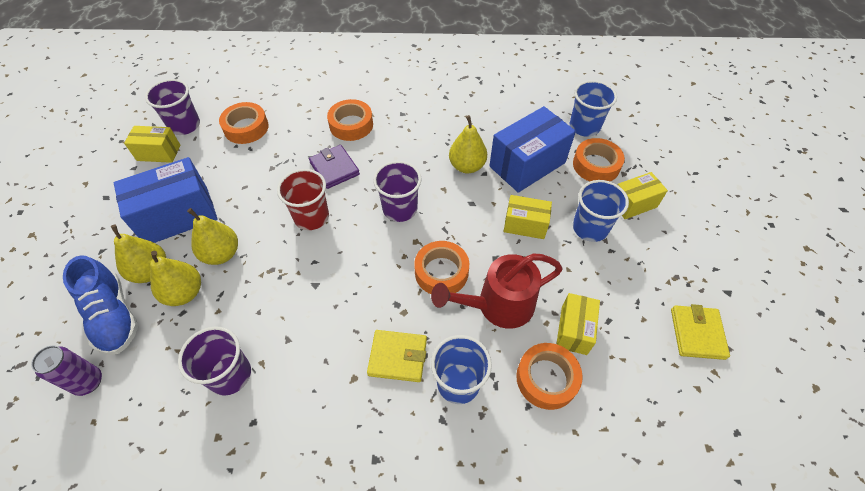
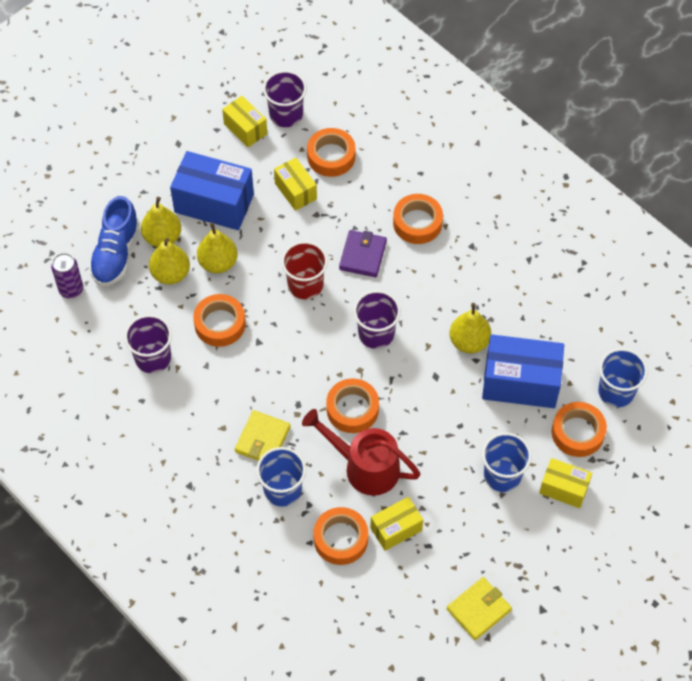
camera: 45 degrees right, 5 degrees up
(267, 297) = (220, 324): none -> orange tape
(398, 357) = (262, 439): yellow wallet -> yellow wallet turned 60 degrees clockwise
(525, 225) = (455, 429): yellow box -> yellow box (296, 191)

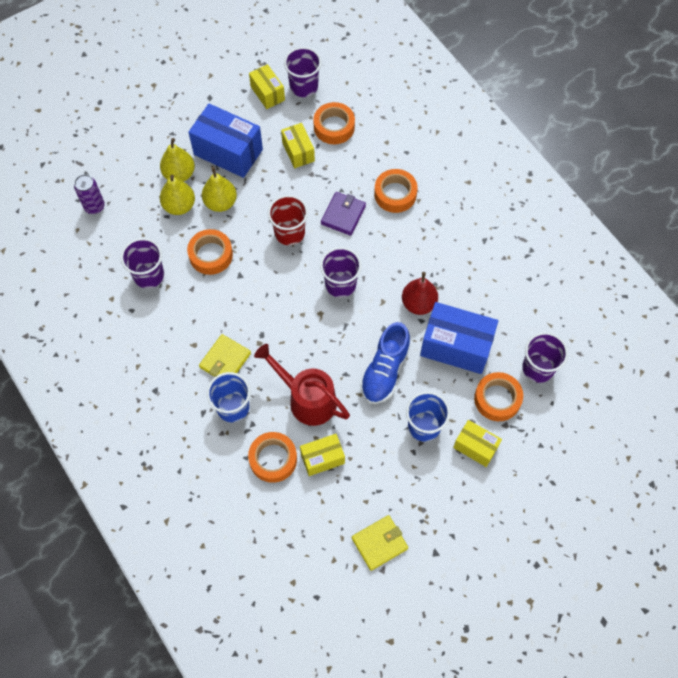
camera: 10 degrees right, 5 degrees up
(116, 253) = (138, 182): blue shoe -> blue shoe (385, 371)
(352, 409) = (307, 346): orange tape -> none
(469, 342) = (418, 303): yellow pear -> red pear
(616, 391) = (538, 368): blue cup -> purple cup

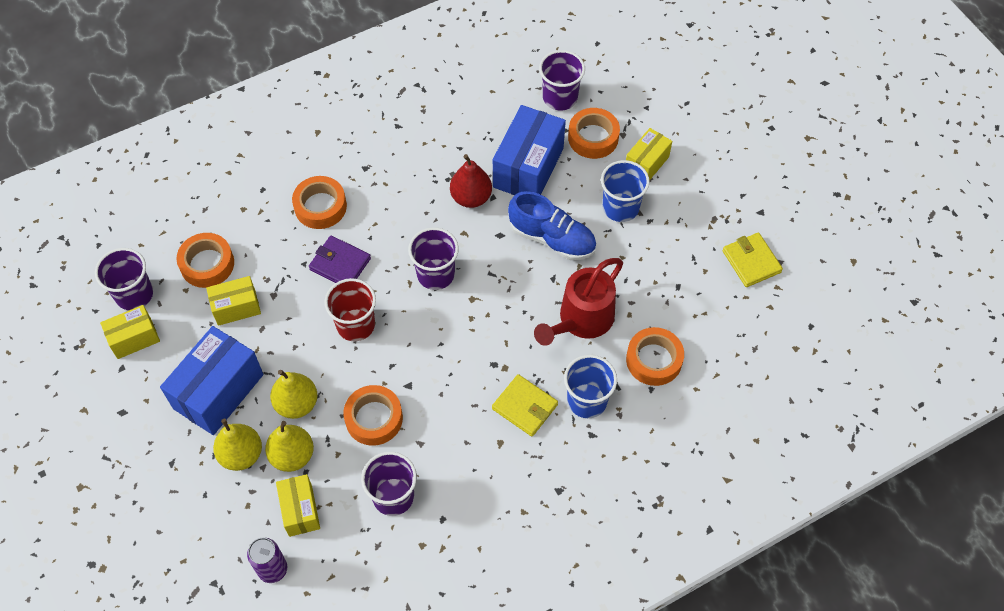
camera: 85 degrees left, 5 degrees down
(322, 458) = (654, 309): yellow box -> yellow box (300, 510)

